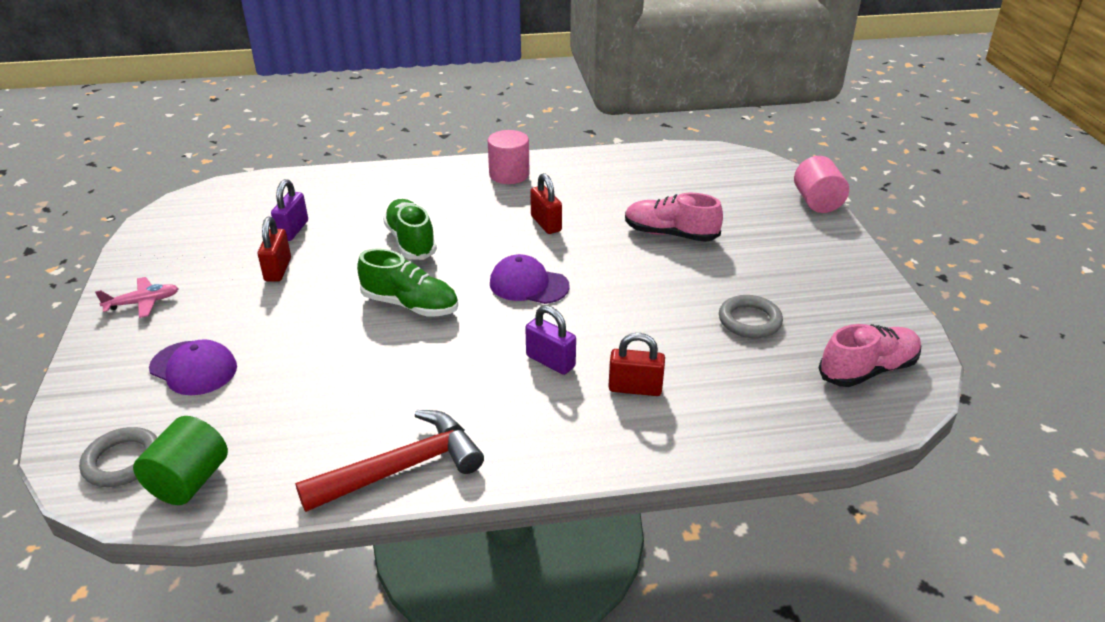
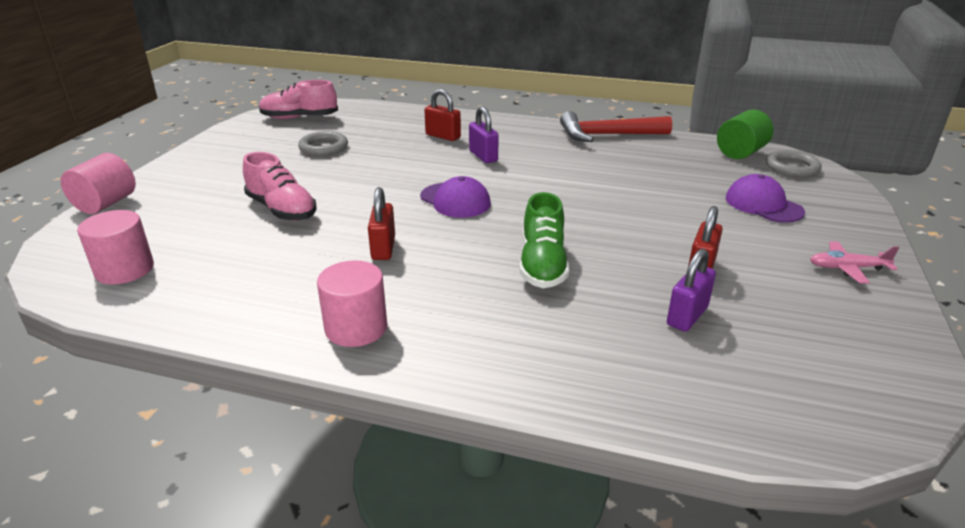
camera: 155 degrees left, 5 degrees down
(410, 305) = (569, 208): green shoe -> none
(701, 168) = (124, 270): none -> pink cylinder

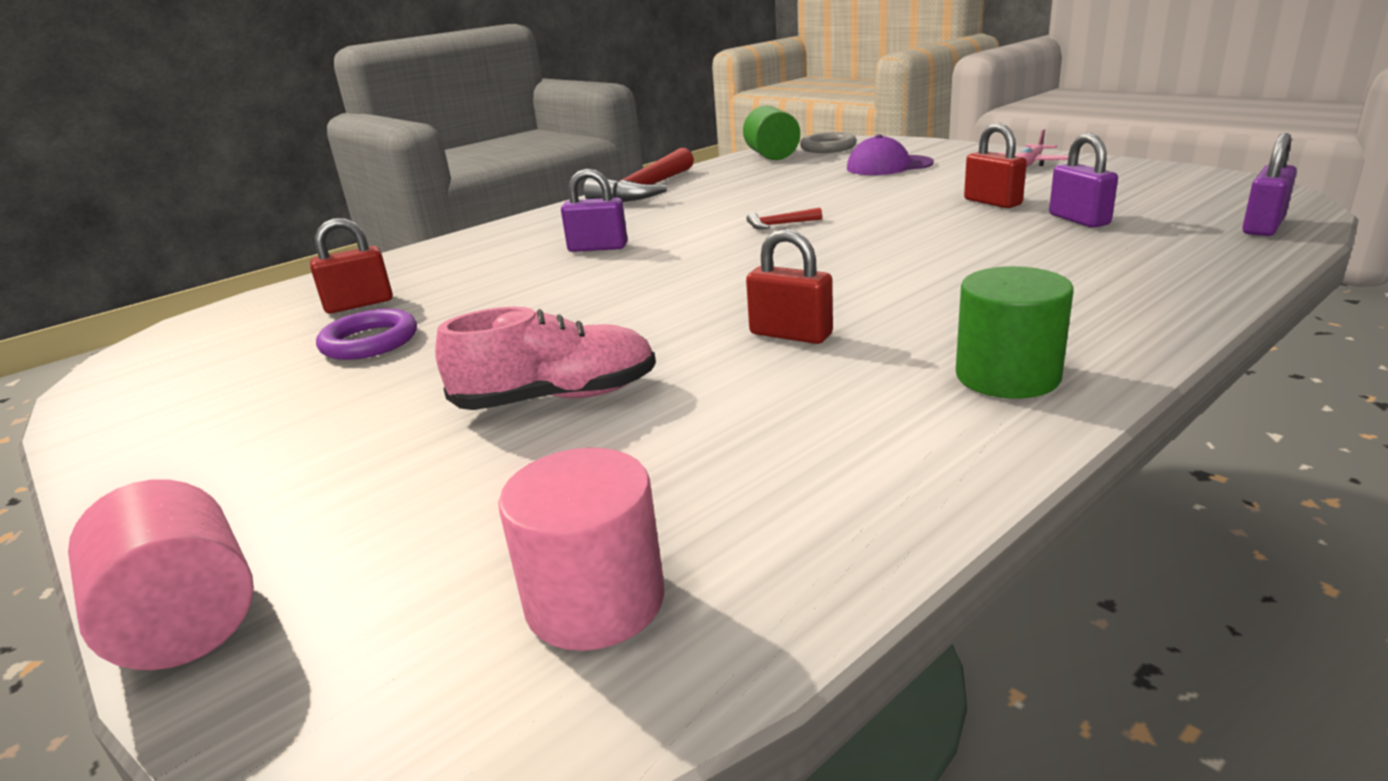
camera: 55 degrees left, 5 degrees down
(299, 118) = (197, 350): pink shoe -> none
(324, 147) = (369, 341): grey ring -> purple ring
(356, 328) = (1007, 376): pink cylinder -> green cylinder
(443, 136) = (492, 261): red padlock -> red padlock (359, 304)
(455, 200) = (704, 277): purple cap -> none
(542, 265) = (925, 257): green shoe -> none
(571, 198) = (779, 225): none -> red hammer
(751, 418) = (1263, 227): none -> purple padlock

